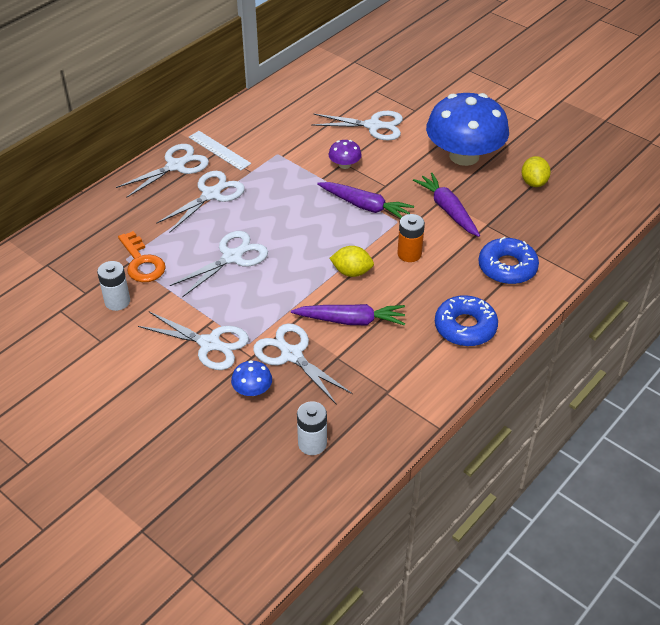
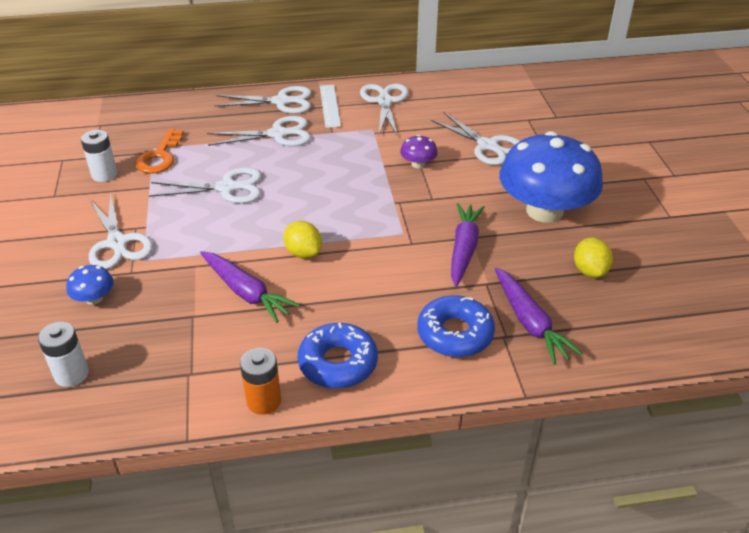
camera: 40 degrees right, 5 degrees down
(291, 355) = (161, 290): white scissors -> white scissors (384, 101)
(365, 206) = (390, 206): purple carrot -> purple carrot (529, 322)
(409, 254) = (375, 267): orange battery -> orange battery (264, 401)
(533, 182) = (589, 271): yellow lemon -> yellow lemon turned 45 degrees counterclockwise

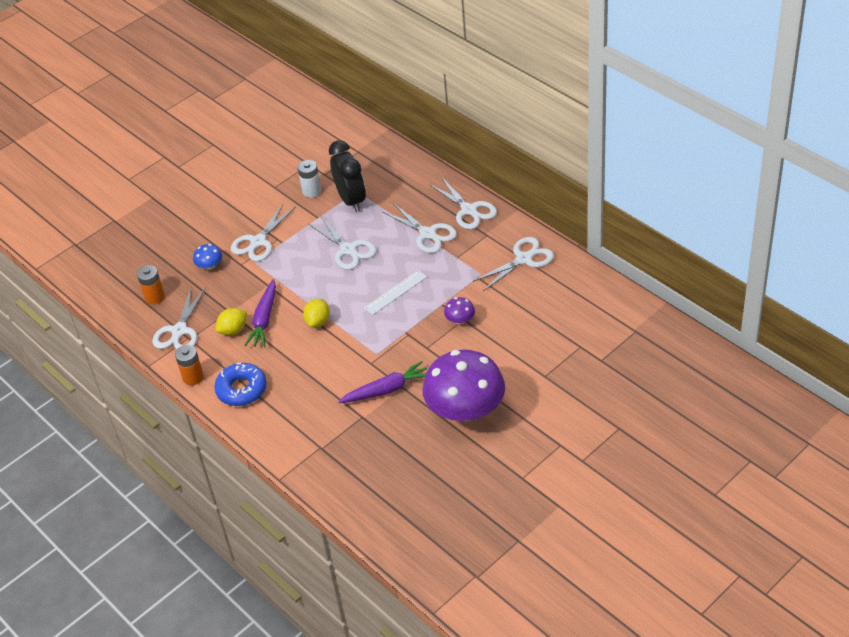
camera: 60 degrees right, 5 degrees up
(71, 374) = (154, 297): white battery -> orange battery
(160, 156) = (351, 200): orange key -> black clock
(329, 106) = (489, 236): white ruler -> white ruler (395, 292)
(455, 334) = (304, 425): blue donut -> none
(487, 146) = (519, 342): white scissors -> white scissors (179, 331)
(529, 322) = (342, 453): purple carrot -> none
(544, 211) = (465, 409): blue mushroom -> purple mushroom
(589, 271) = (418, 460): yellow lemon -> yellow lemon (233, 330)

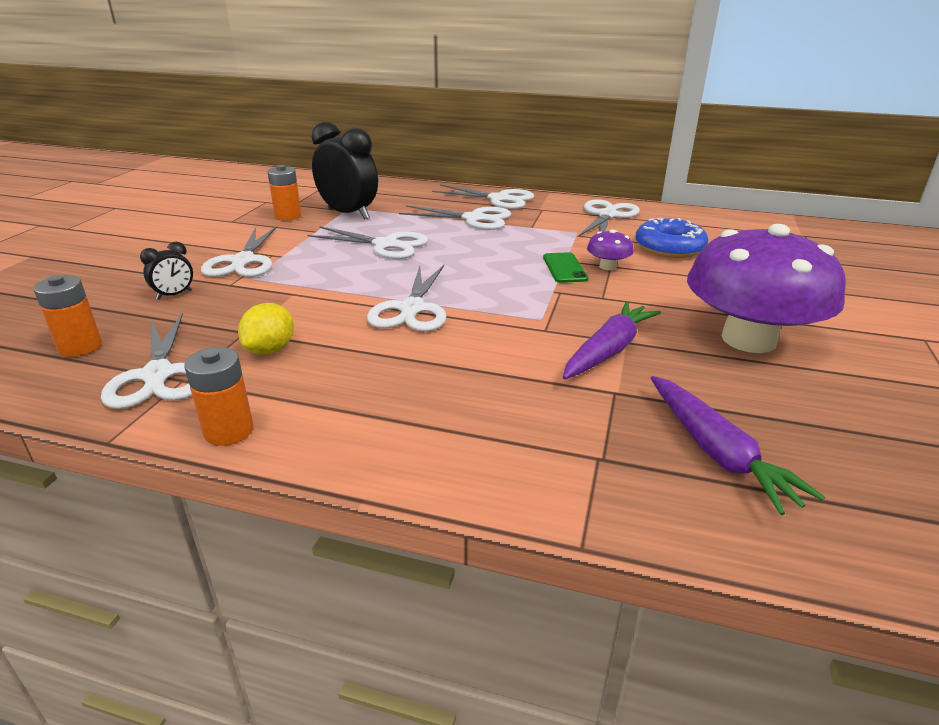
camera: 35 degrees left, 15 degrees down
(209, 266) = (174, 295): blue mushroom -> black clock
(241, 389) = (351, 420): blue donut -> blue donut (669, 248)
(264, 319) = (318, 326): purple carrot -> purple carrot (717, 452)
(311, 191) = (288, 216): white battery -> orange battery
(318, 321) = (412, 309): yellow lemon -> white scissors
(395, 292) = (493, 263): white ruler -> none
(433, 312) = (564, 268): none -> green phone

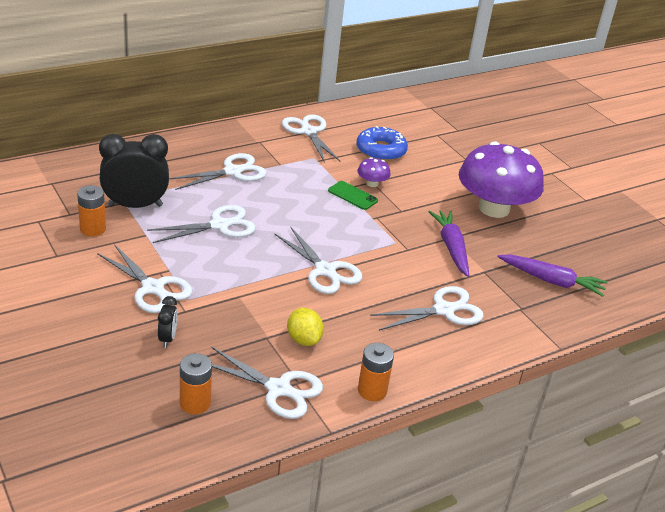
camera: 50 degrees left, 5 degrees up
(499, 199) = (215, 141): white scissors -> white scissors (443, 310)

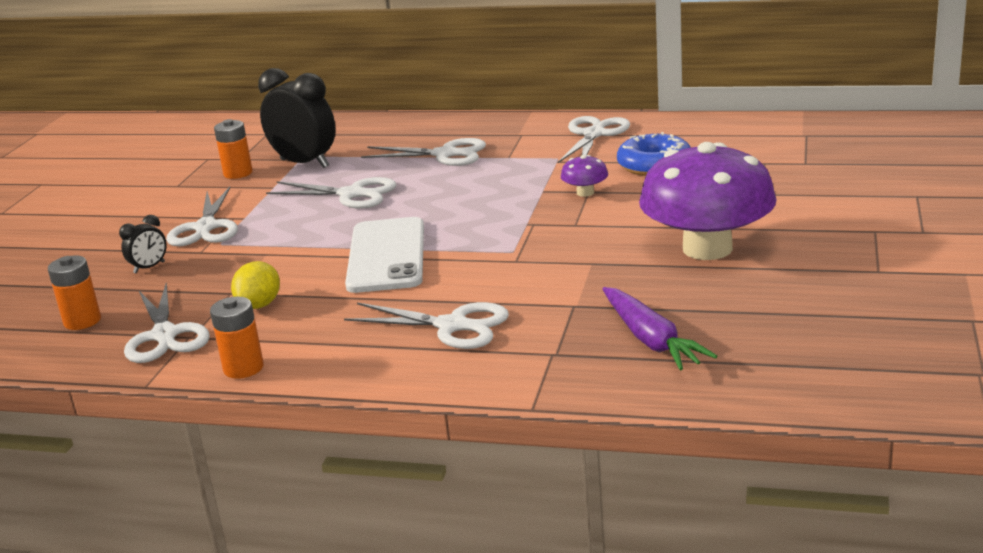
camera: 50 degrees right, 10 degrees down
(325, 271) = (387, 255): white scissors -> white phone
(352, 195) = (540, 199): green phone -> none
(451, 247) = (573, 272): purple carrot -> none

